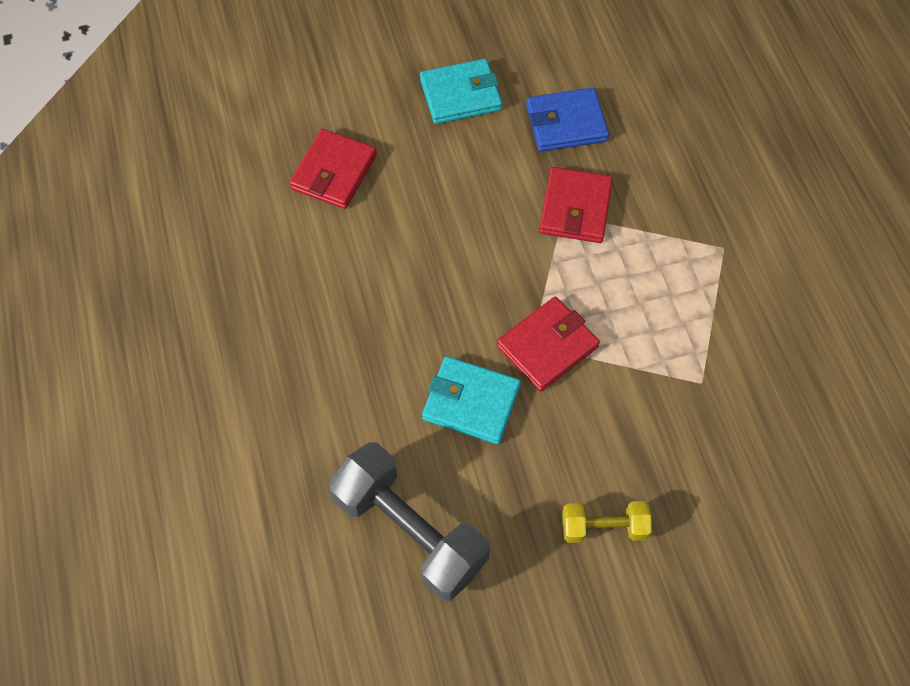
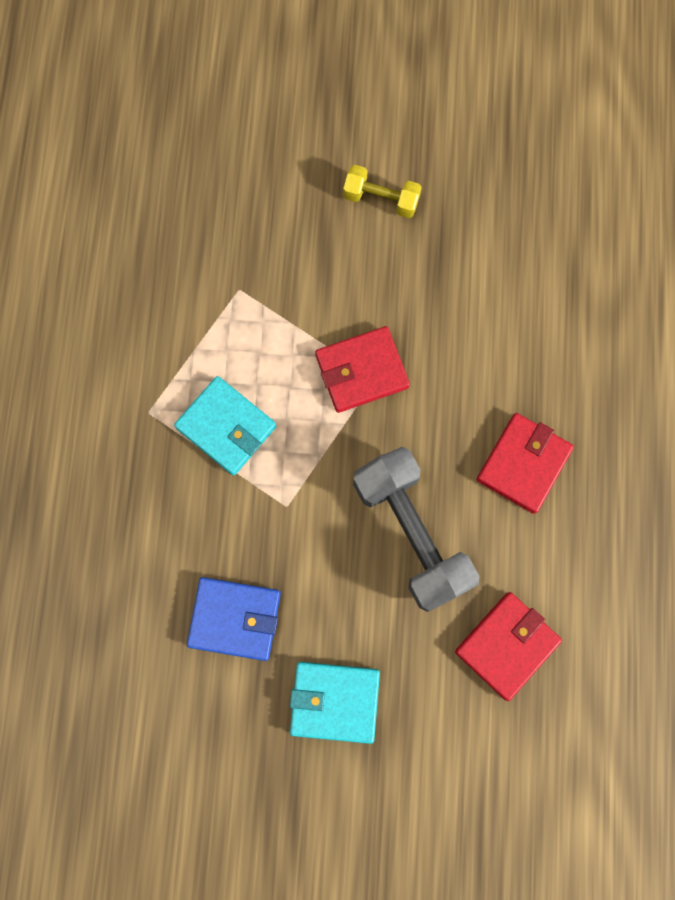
camera: 160 degrees left, 15 degrees up
(410, 531) = (542, 250): grey dumbbell -> grey dumbbell (411, 532)
(471, 402) = (451, 342): turquoise wallet -> turquoise wallet (226, 427)
(575, 208) = (272, 508): red wallet -> red wallet (523, 464)

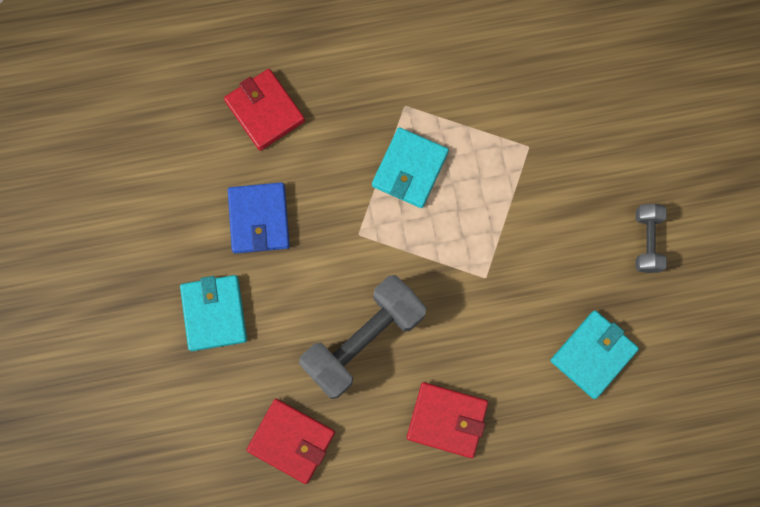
camera: 75 degrees right, 0 degrees up
(361, 371) = (488, 265): red wallet -> red wallet (265, 111)
(381, 199) = (646, 241): yellow dumbbell -> grey dumbbell
(489, 290) = (593, 354): none -> turquoise wallet

